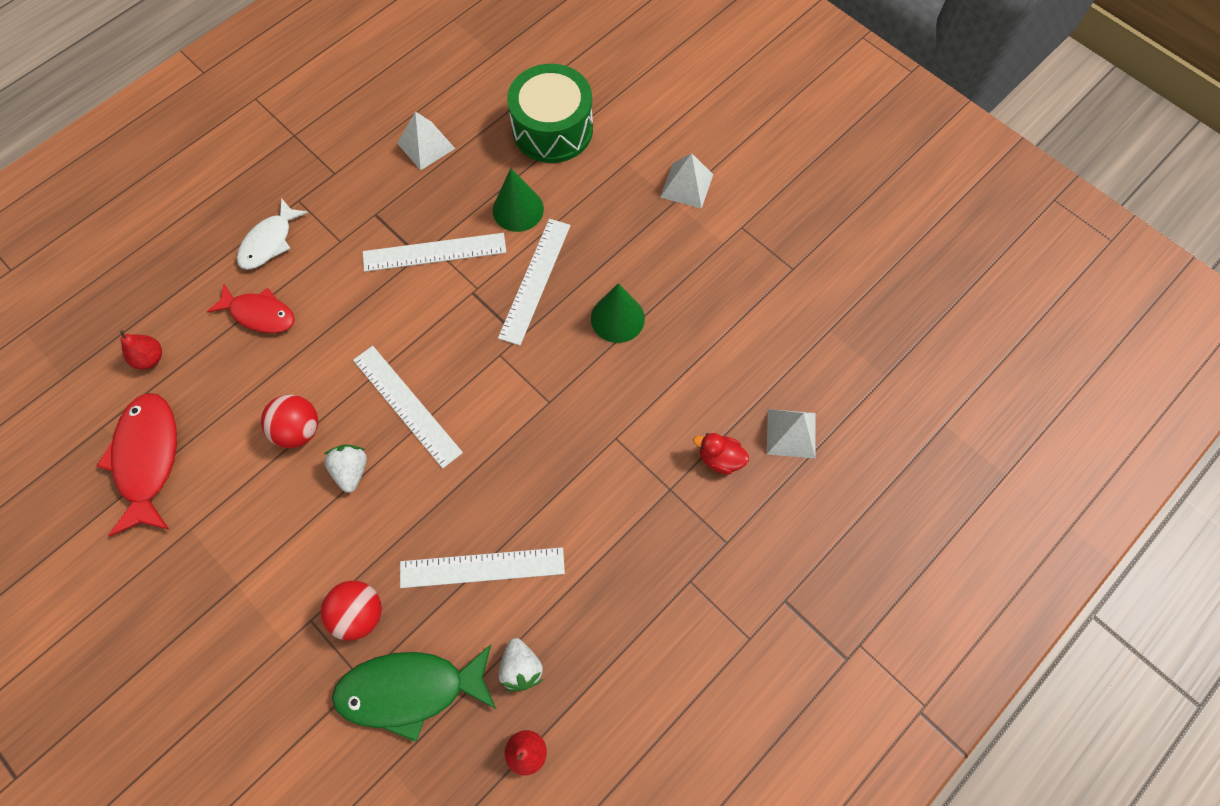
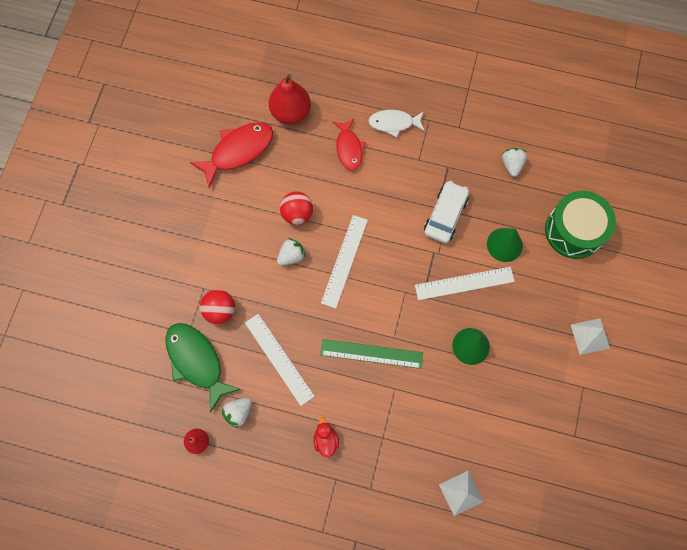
camera: 60 degrees right, 5 degrees up
(150, 358) = (290, 112): red pear -> red pear, size x1.91
(426, 145) = (511, 165): white pyramid -> white strawberry
(434, 252) = (445, 215): white ruler -> white car
(552, 442) = (371, 354): none -> green ruler
(720, 458) = (419, 457): red duck -> red duck (325, 439)

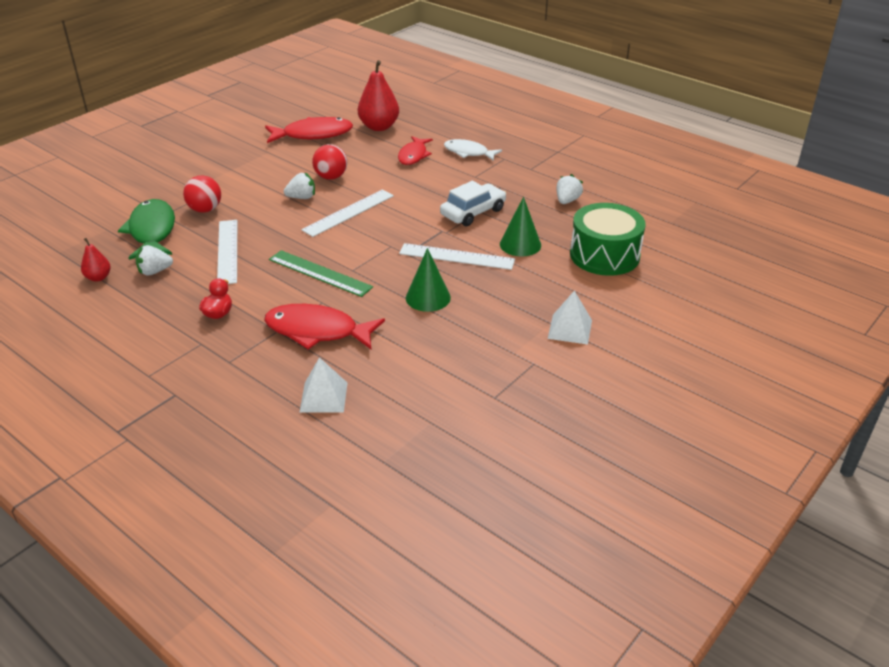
camera: 25 degrees right, 35 degrees down
(413, 424) = (317, 331): none -> red fish

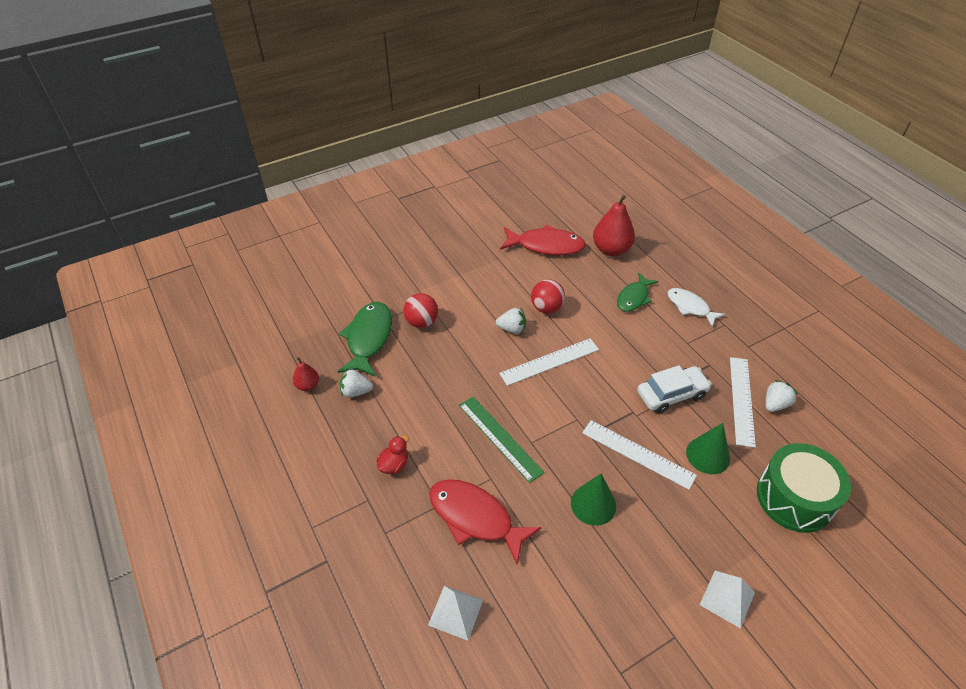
camera: 20 degrees right, 10 degrees up
(228, 251) = (426, 383): white ruler -> white ruler (742, 400)
(413, 155) = (634, 298): red fish -> green fish

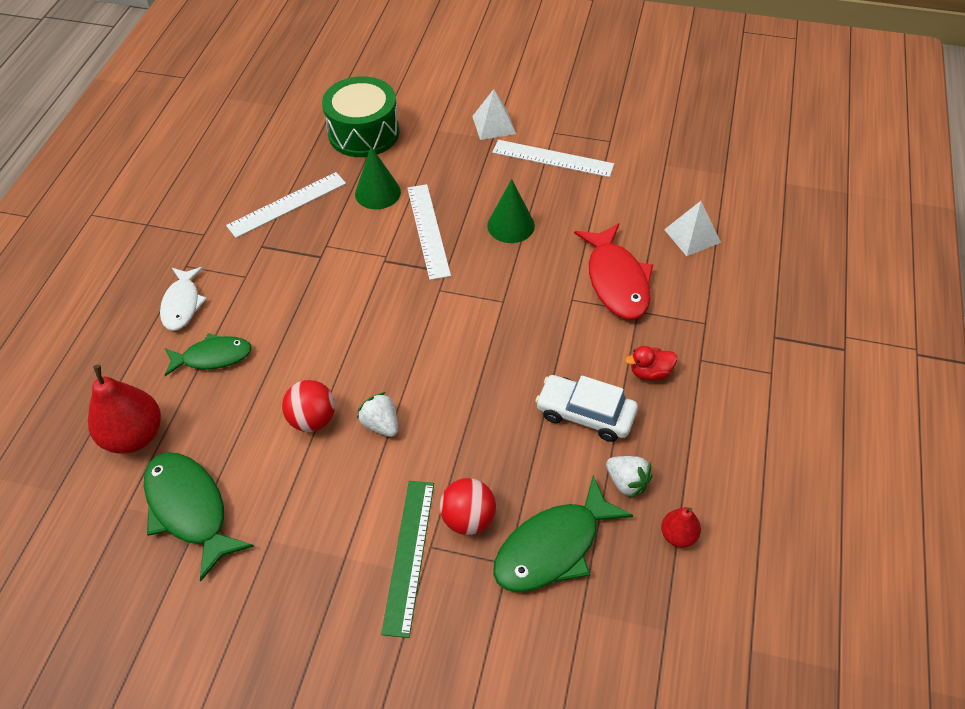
camera: 135 degrees left, 5 degrees up
(499, 438) = (527, 325): green ruler -> green ruler (409, 555)
(546, 246) = (190, 509): red fish -> green fish
(549, 361) = (391, 358): white ruler -> white ruler (552, 158)
(671, 394) = (332, 248): white car -> white car (585, 414)
(775, 404) = (269, 184): white strawberry -> none

